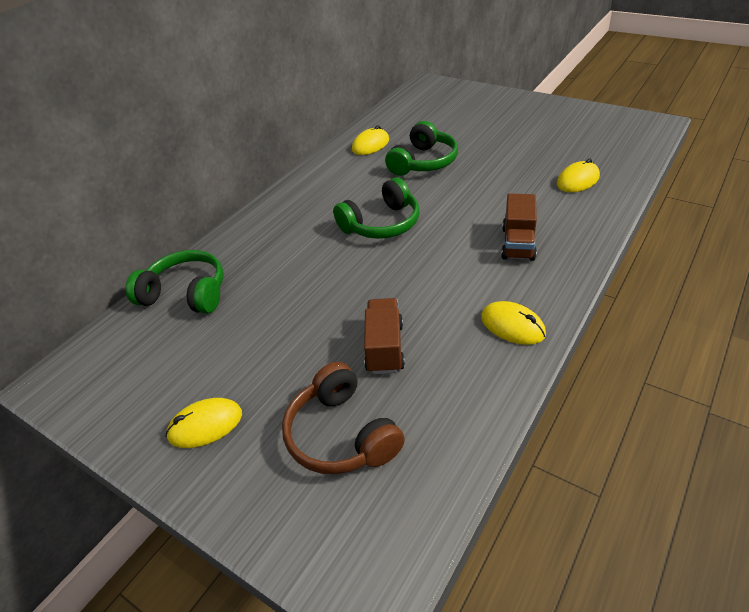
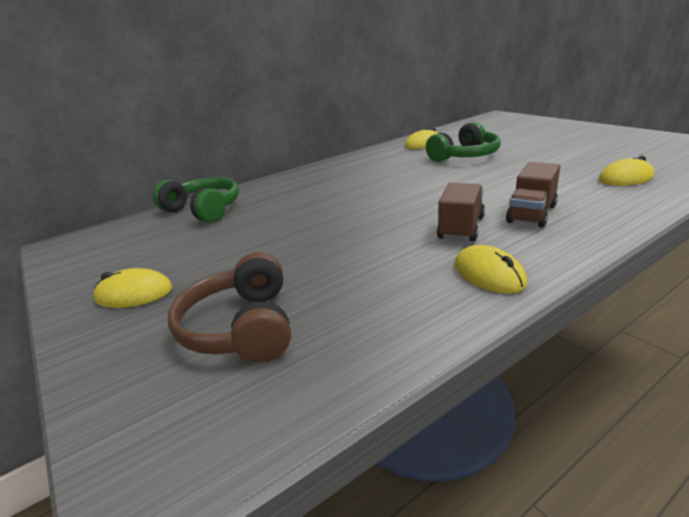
camera: 20 degrees right, 15 degrees down
(381, 224) = (399, 188): green headphones -> none
(384, 347) = (338, 269): brown truck -> brown truck (461, 228)

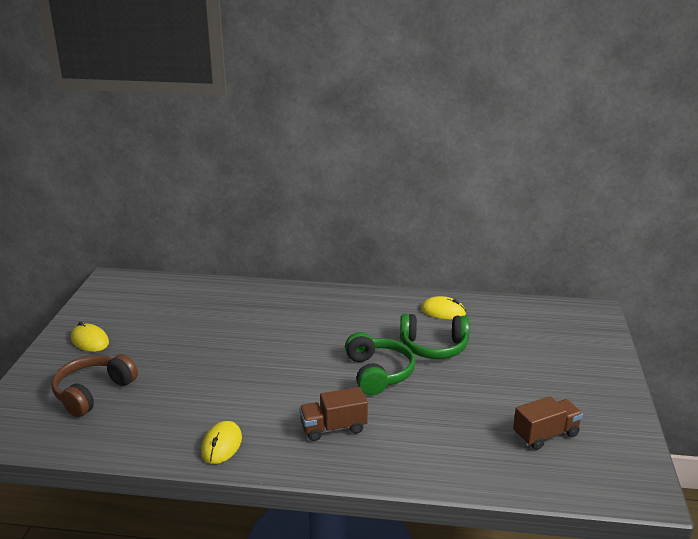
camera: 40 degrees right, 0 degrees up
(203, 210) = (201, 293): green headphones -> green headphones (378, 373)
(461, 228) = (277, 408): brown truck -> brown truck (545, 435)
(625, 178) = (465, 448): yellow mouse -> none

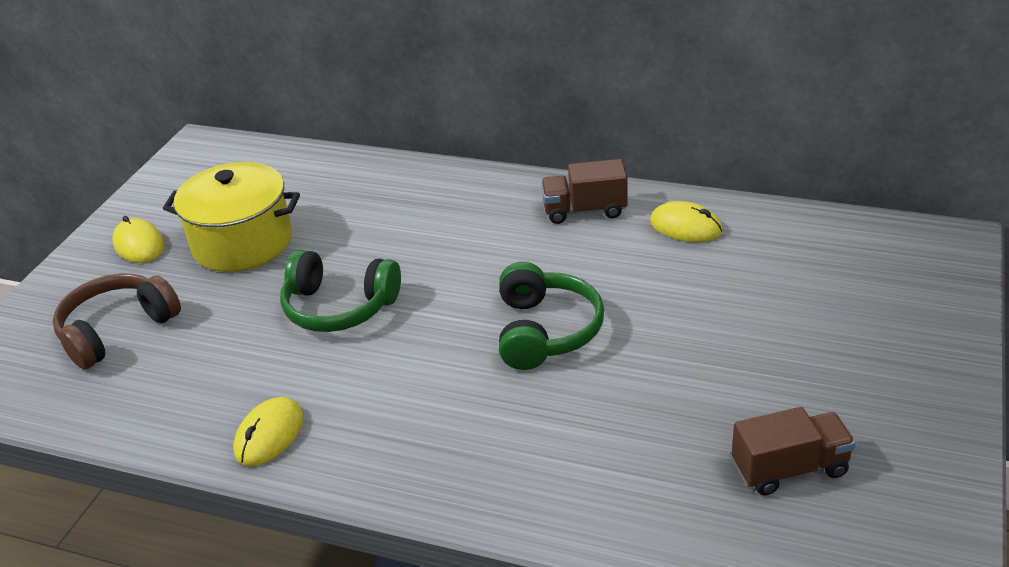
camera: 15 degrees right, 10 degrees up
(163, 335) = (243, 242): none -> yellow pot
(333, 428) = (445, 422): brown truck -> brown truck (584, 210)
(433, 347) = (650, 290): green headphones -> green headphones (339, 307)

